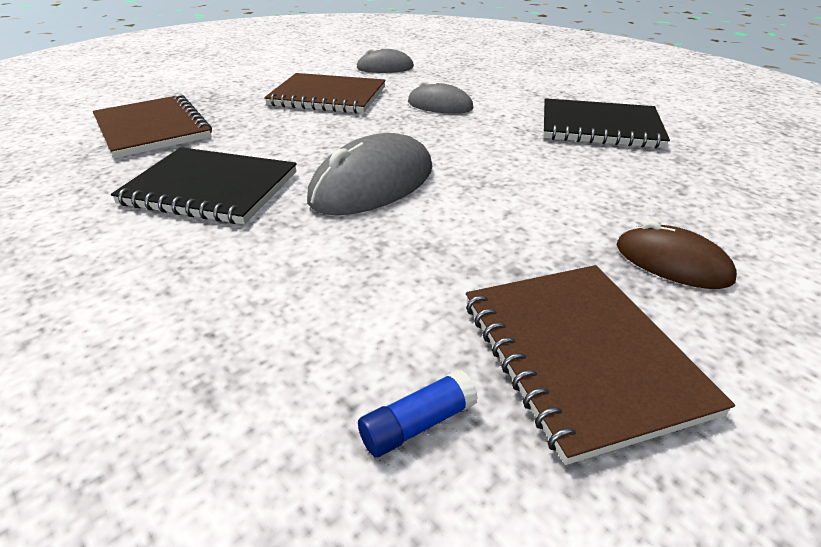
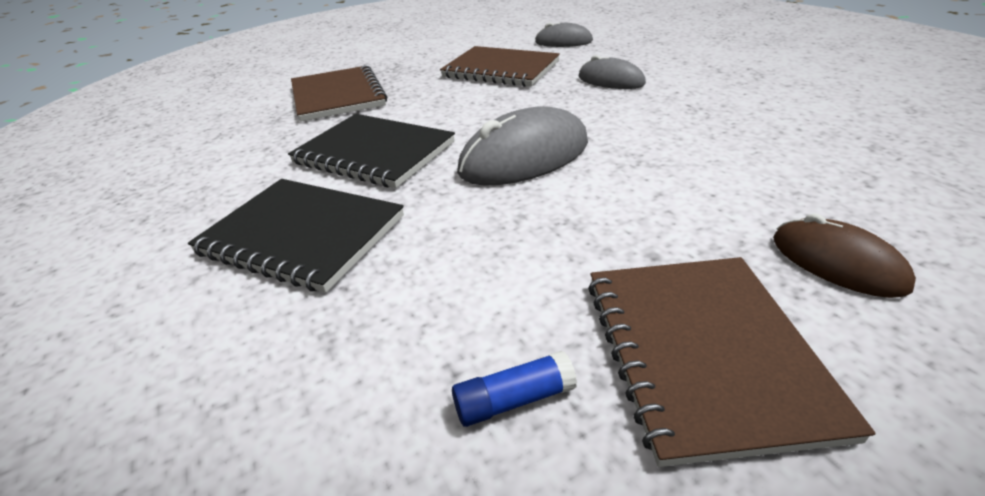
camera: 15 degrees right, 0 degrees up
(599, 127) = (784, 107): black notebook -> black notebook (302, 235)

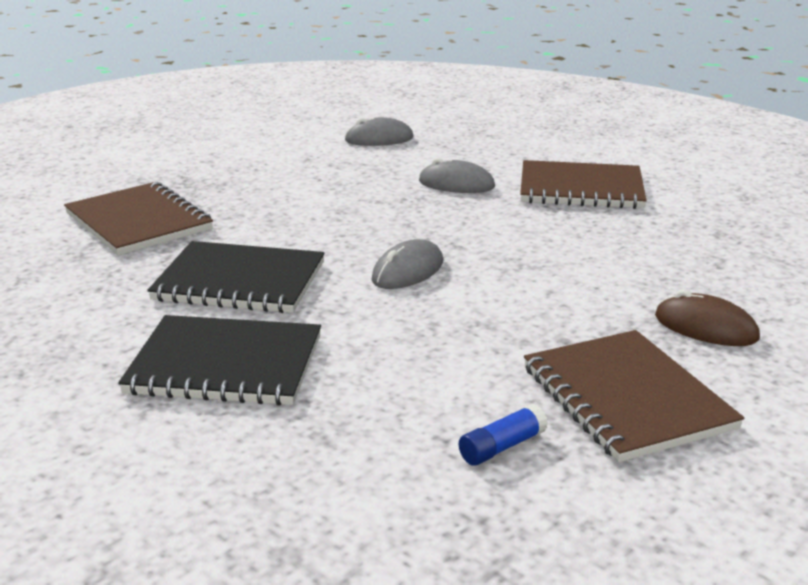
camera: 20 degrees left, 10 degrees down
(501, 69) = (323, 177): brown notebook -> brown notebook (581, 189)
(525, 157) = (408, 271): grey mouse -> grey mouse, size x0.60

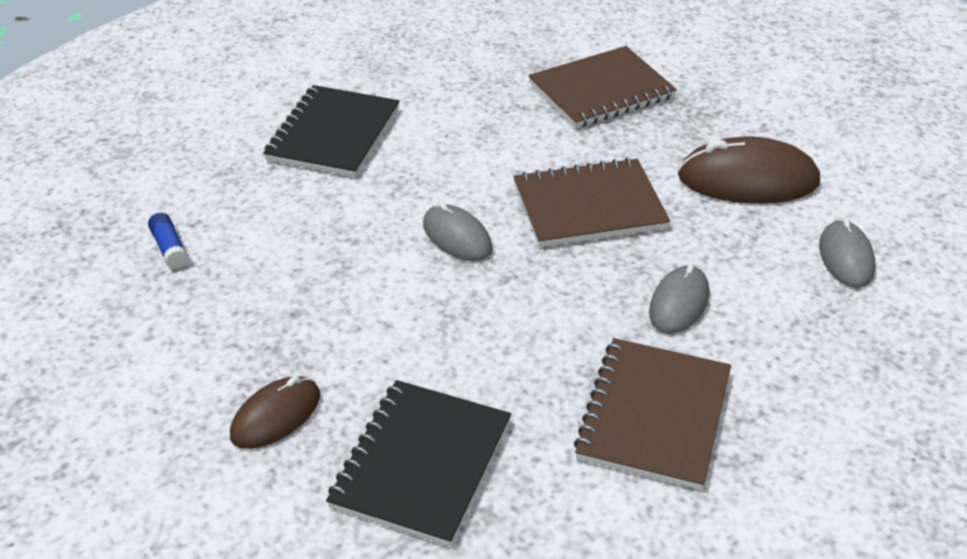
camera: 100 degrees right, 15 degrees up
(240, 281) = (465, 142): black notebook -> black notebook (422, 464)
(287, 165) = (748, 180): none -> brown mouse
(626, 398) = (193, 327): brown notebook -> brown notebook (589, 206)

